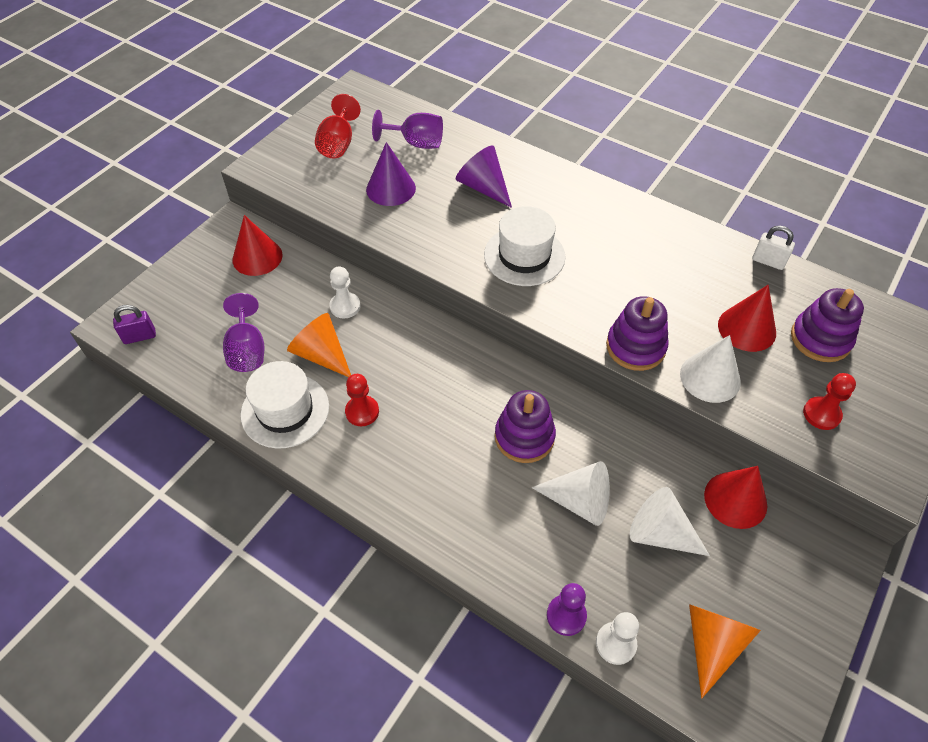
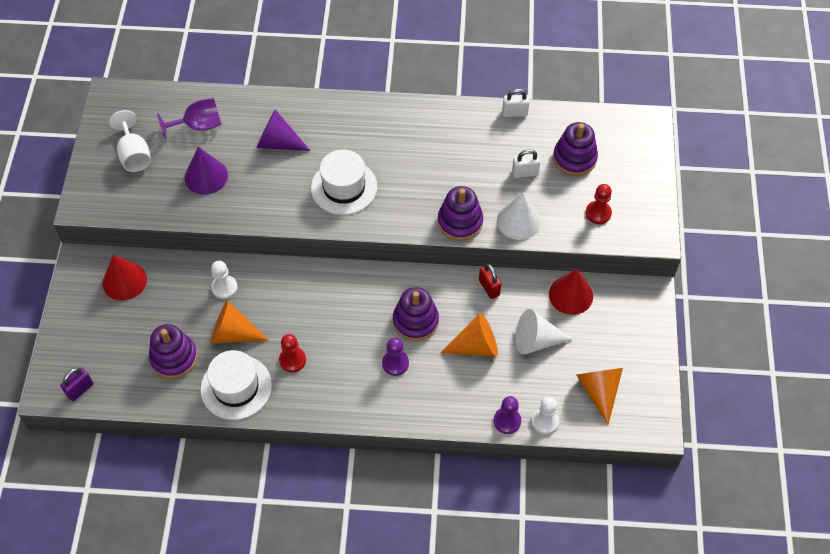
camera: 30 degrees left, 5 degrees up
(247, 350) = (174, 358): purple goblet -> purple stacking toy
(338, 144) = (134, 155): red goblet -> white goblet
(471, 473) = (395, 363): none -> purple pawn
(579, 501) = (476, 346): white cone -> orange cone
(634, 442) = (489, 288): none -> red padlock
(747, 328) = (525, 173): red cone -> white padlock

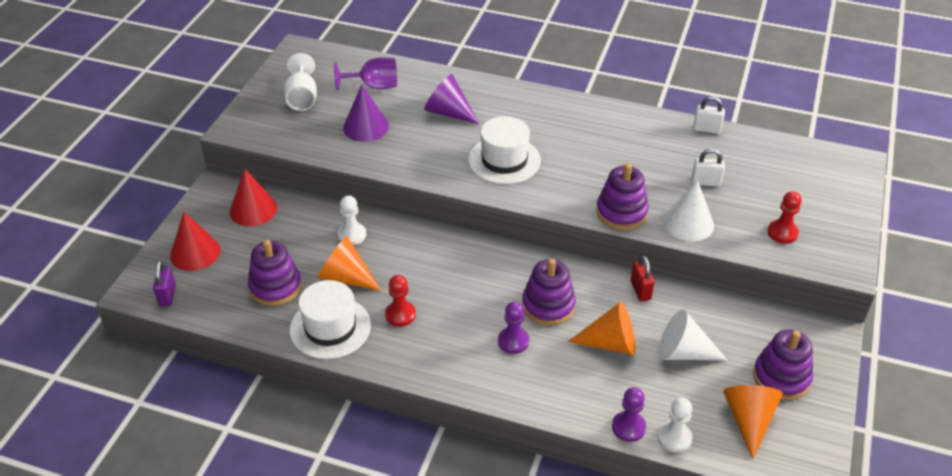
camera: 15 degrees right, 15 degrees down
(80, 389) = (167, 295): purple padlock -> purple padlock turned 60 degrees counterclockwise
(571, 295) = (734, 316): red cone -> red cone (195, 252)
(574, 158) = (765, 179): purple stacking toy -> purple stacking toy (781, 377)

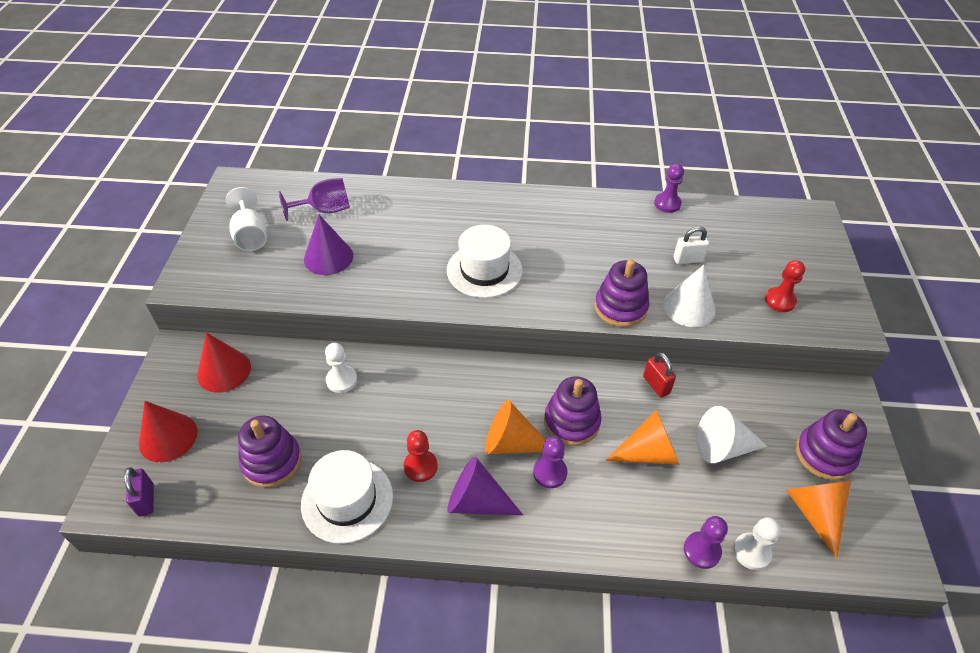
camera: 15 degrees left, 5 degrees up
(345, 277) = (348, 433): orange cone -> orange cone (511, 443)
(448, 112) = (411, 227): purple cone -> purple cone (476, 501)
(707, 129) = (667, 204): white padlock -> purple pawn

